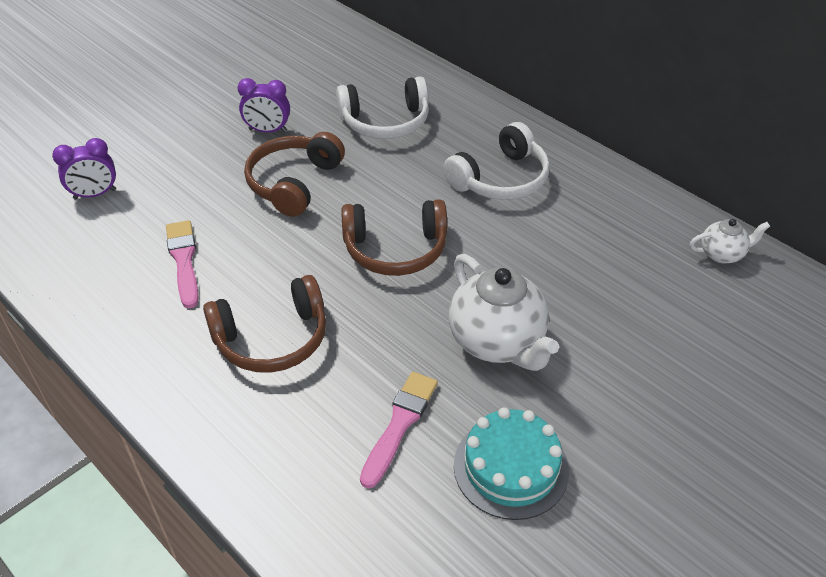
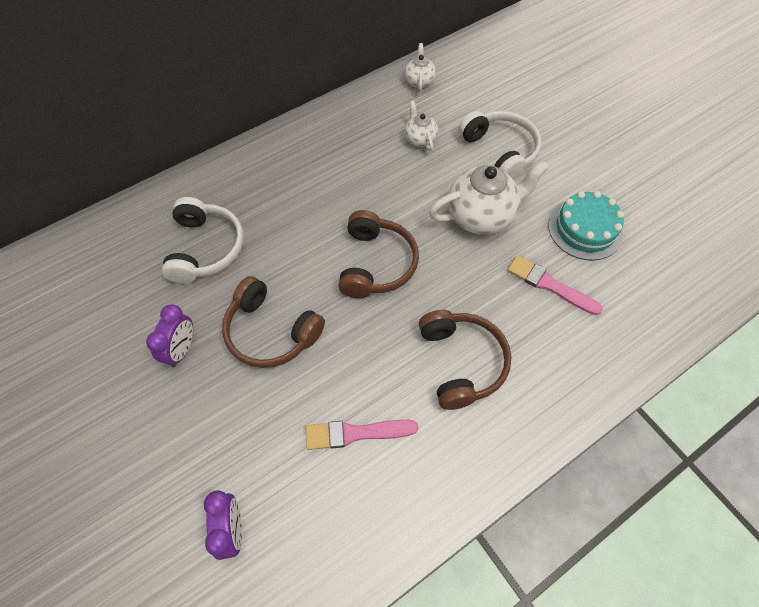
camera: 80 degrees left, 15 degrees up
(500, 179) = (310, 180): white headphones -> white headphones (500, 151)
(610, 266) = (420, 139): none -> white teapot

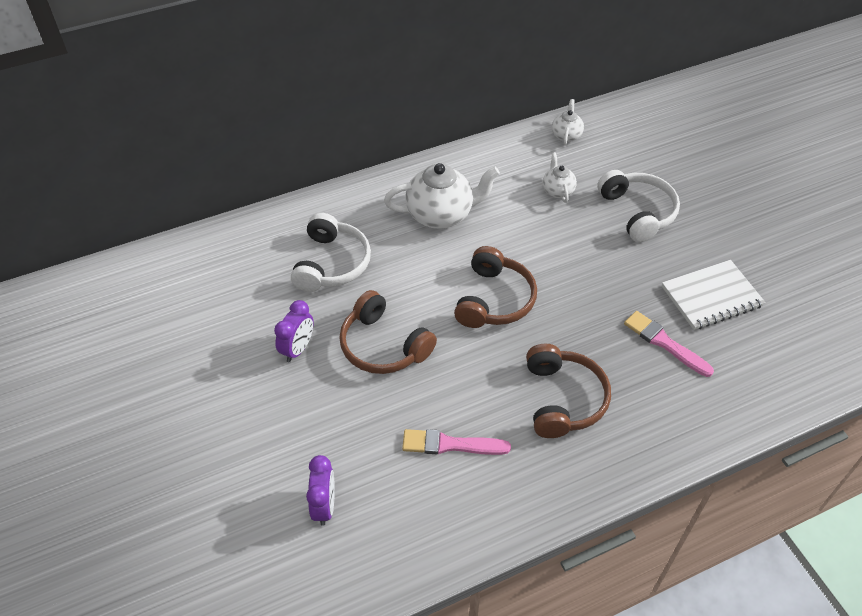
camera: 10 degrees right, 10 degrees down
(481, 216) = (607, 270): white teapot -> white teapot (441, 214)
(585, 229) = (711, 296): turquoise cake -> white notebook

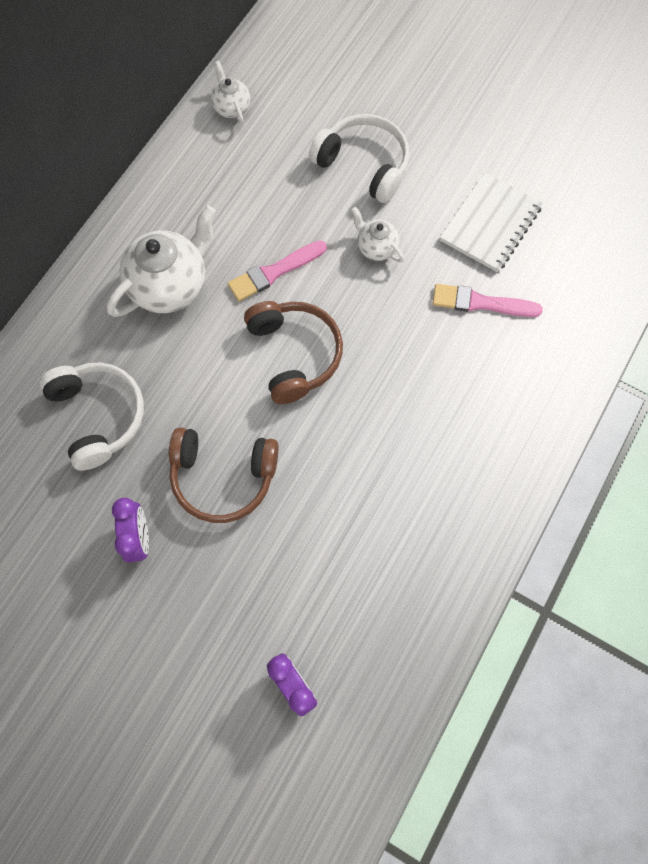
camera: 35 degrees left, 20 degrees up
(450, 444) = (363, 540): pink brush -> pink brush (274, 272)
(557, 191) = (269, 184): white teapot -> white teapot (376, 247)
(563, 399) = (430, 423): brown headphones -> none

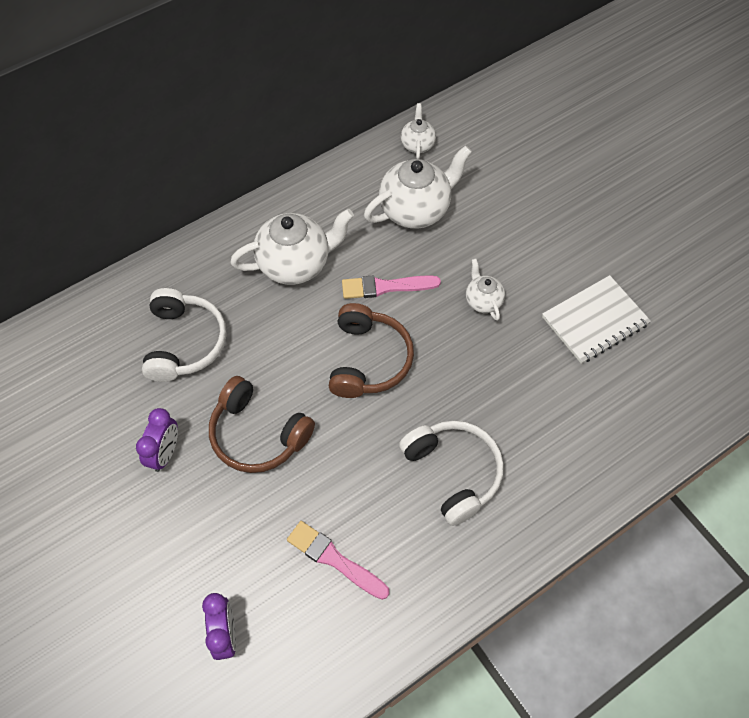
camera: 25 degrees right, 10 degrees down
(264, 178) = (415, 209): none -> white teapot
(363, 165) = (506, 230): white headphones -> white headphones (453, 472)
(481, 303) = (553, 383): pink brush -> pink brush (334, 559)

